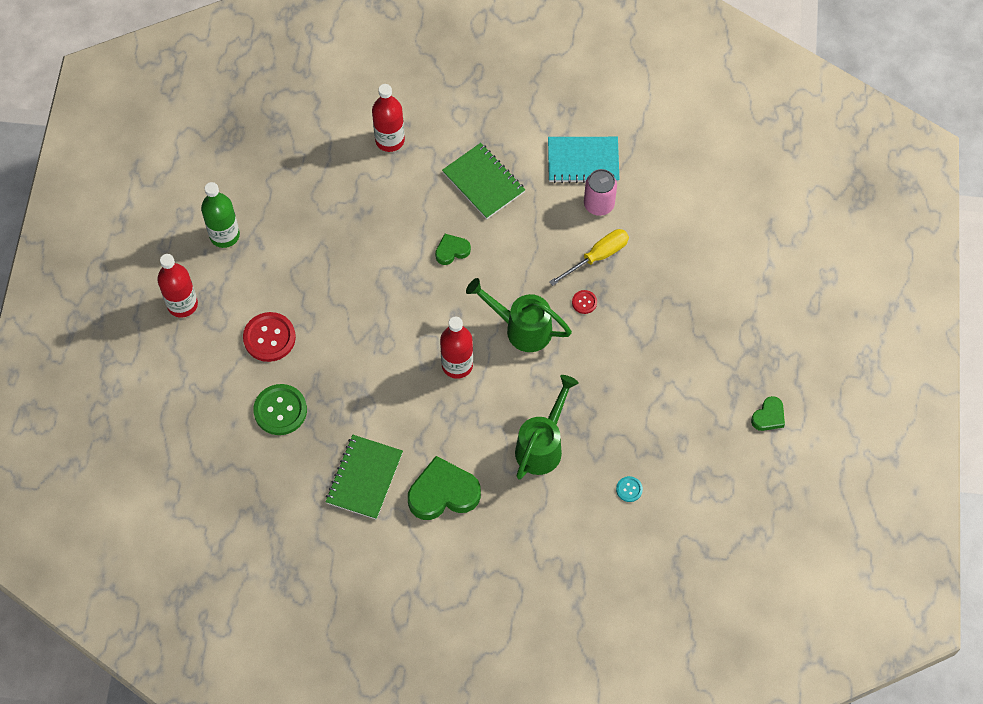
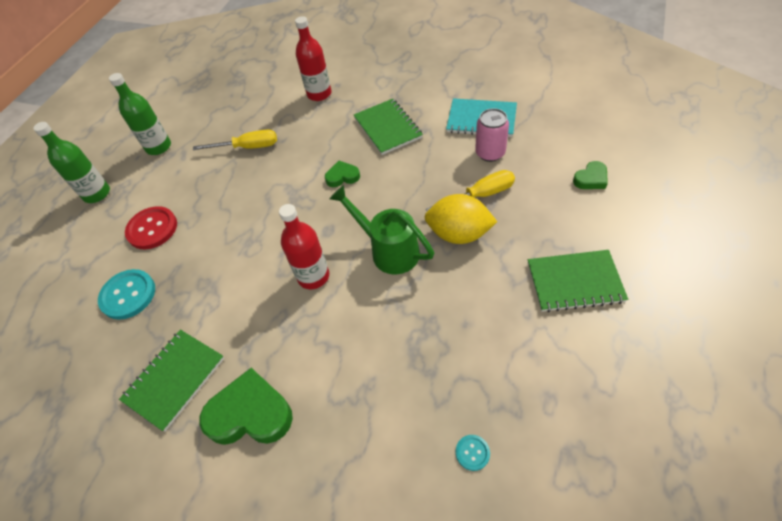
camera: 20 degrees right, 10 degrees down
(182, 304) = (97, 194): red bottle -> green bottle
(280, 410) = (128, 295): green button -> turquoise button
(332, 224) = (248, 147): none -> yellow screwdriver
(542, 445) = (378, 377): green watering can -> none
(584, 302) = (459, 234): red button -> yellow lemon
(693, 337) = (575, 282): none -> green notebook
(768, 416) = (666, 388): green heart -> green heart (591, 179)

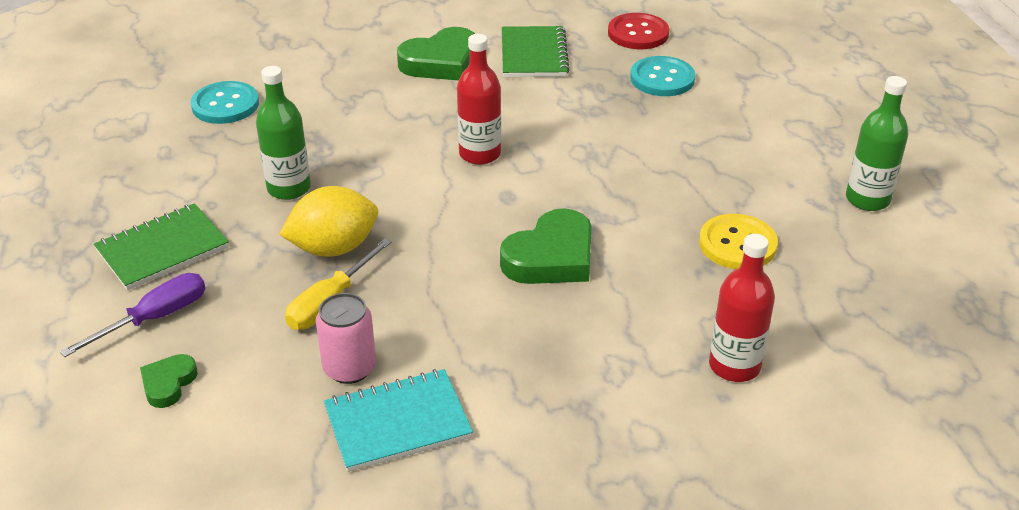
camera: 140 degrees right, 15 degrees down
(97, 194) = (852, 130): green bottle -> green bottle (289, 188)
(152, 229) = (724, 126): red button -> red button (638, 33)
(248, 147) = (737, 244): yellow screwdriver -> yellow button
(342, 176) = (551, 257): green heart -> green heart, size x1.88
(388, 128) = (550, 349): green notebook -> none
(388, 250) = (412, 203): green watering can -> none
(472, 453) = (225, 105): turquoise button -> turquoise button, size x2.05
(591, 225) = (154, 318): none -> purple screwdriver

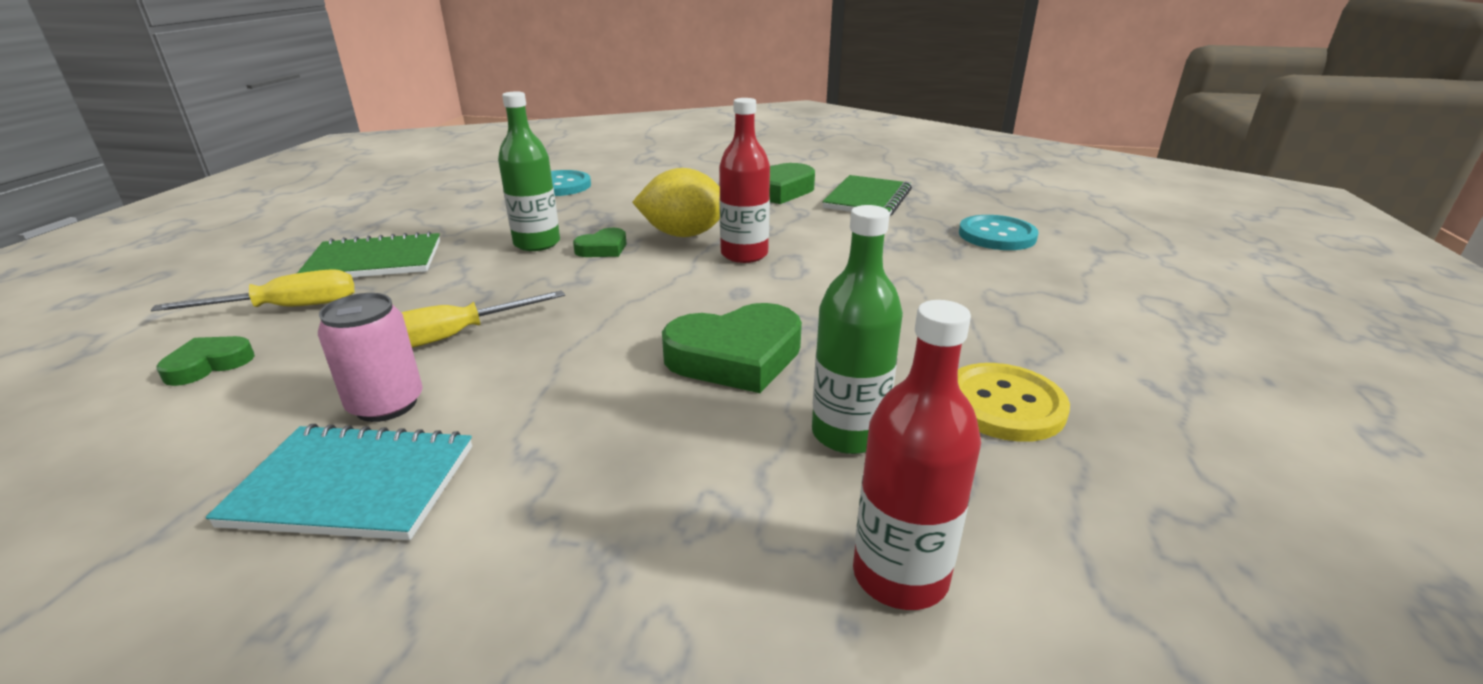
camera: 25 degrees right, 10 degrees down
(154, 318) = (287, 308): purple screwdriver -> yellow screwdriver
(334, 248) = (517, 294): yellow lemon -> yellow lemon (684, 234)
(354, 179) = (603, 248): none -> green heart
(638, 33) = (991, 202): red button -> none
(867, 199) = (1248, 401): green bottle -> green bottle (848, 434)

